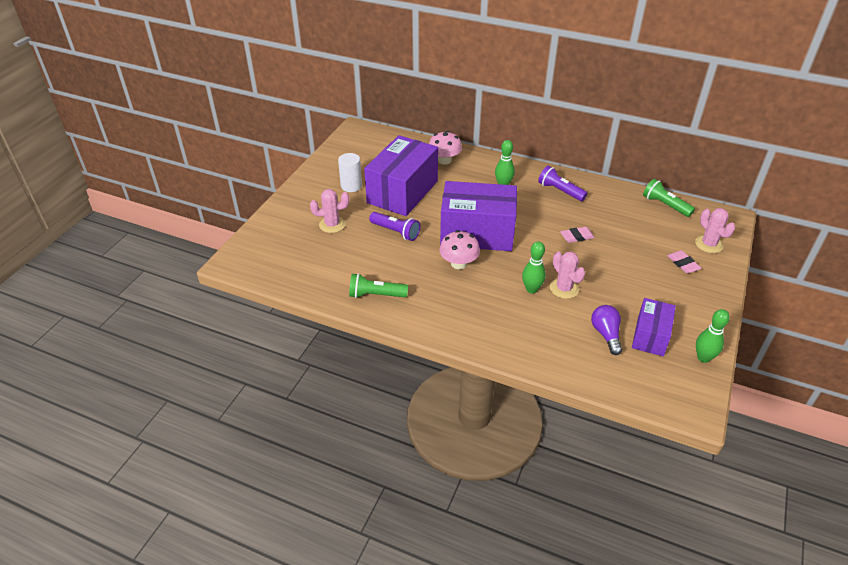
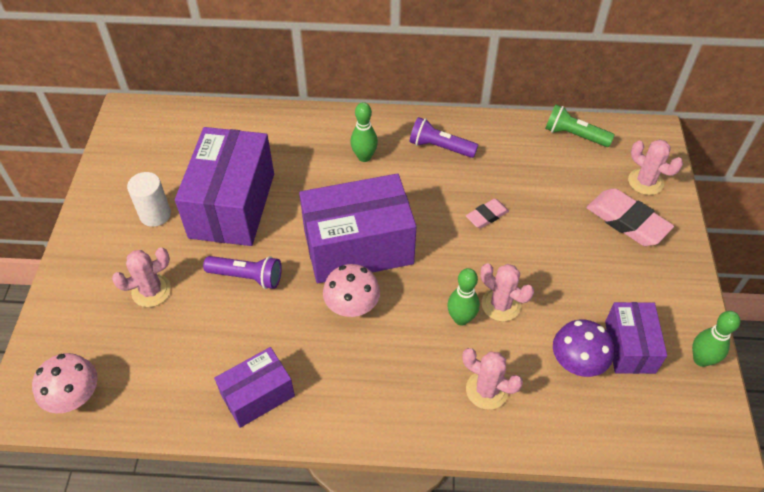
camera: 20 degrees left, 10 degrees up
(376, 295) = (257, 395): green flashlight -> purple box
(444, 160) = (271, 136): pink mushroom -> pink mushroom (74, 396)
(532, 333) = (487, 390): none -> pink cactus
(606, 334) = (577, 362): purple light bulb -> purple mushroom
(683, 264) = (627, 221): pink eraser -> pink eraser, size x1.80

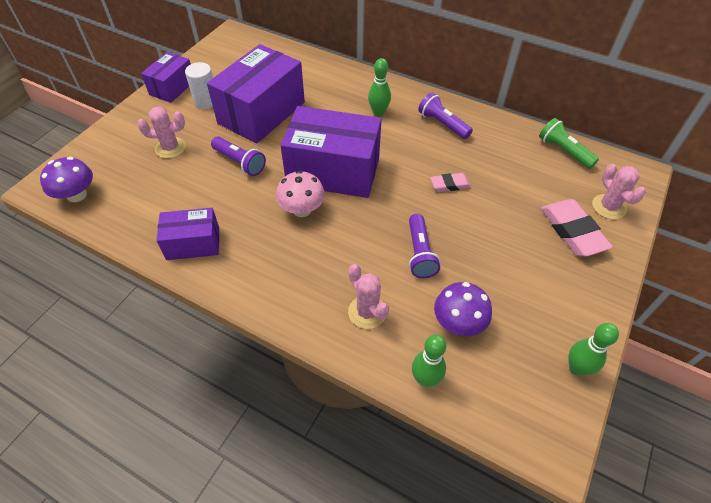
camera: 25 degrees right, 0 degrees up
(74, 396) = (77, 195): pink mushroom -> purple mushroom
(461, 318) = (380, 251): green bowling pin -> green bowling pin (425, 379)
(501, 304) = (420, 253): pink cactus -> purple flashlight
(629, 347) = (514, 330): purple box -> purple box (172, 87)

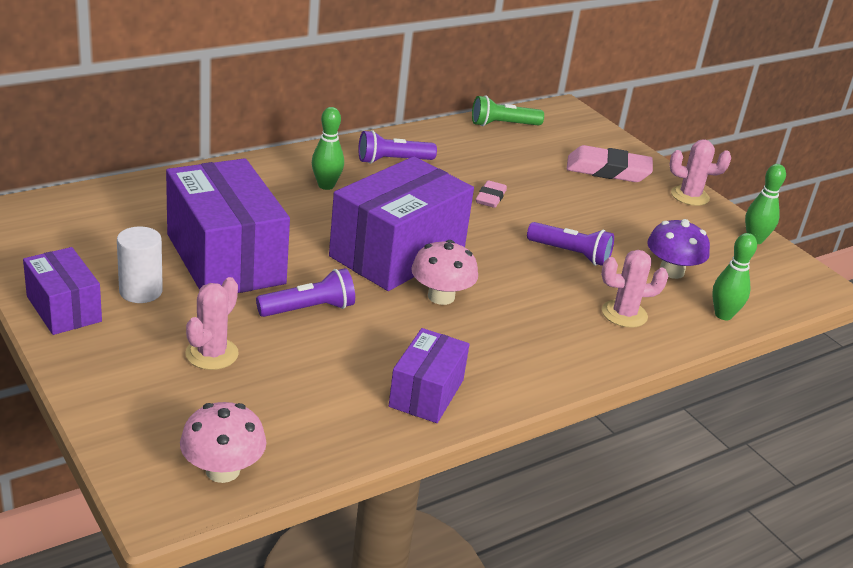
camera: 65 degrees left, 20 degrees down
(77, 195) = (222, 470): purple mushroom -> pink mushroom
(608, 207) = (593, 142): pink cactus -> pink cactus (690, 196)

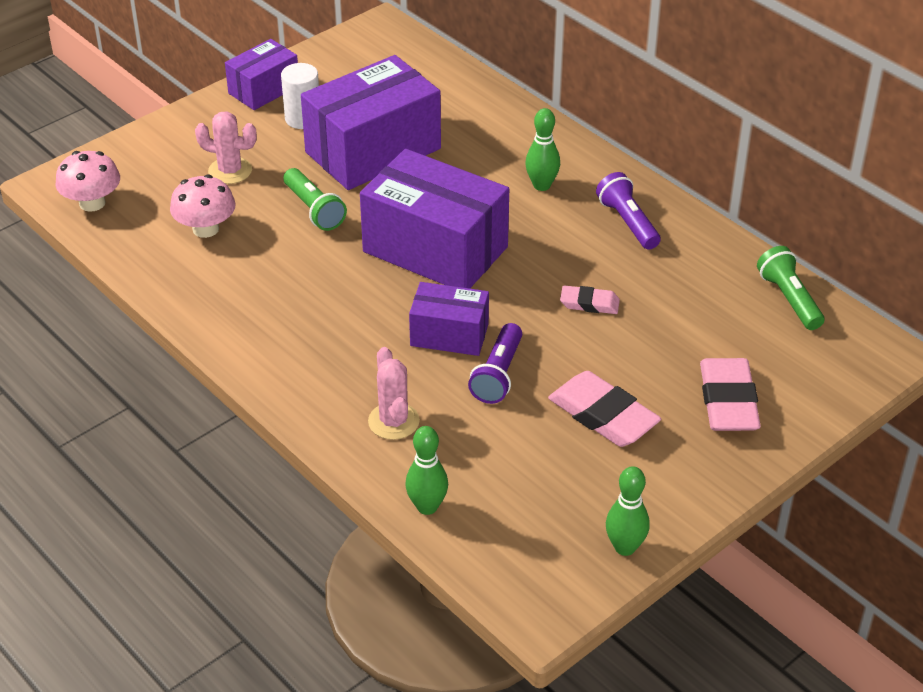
camera: 85 degrees right, 10 degrees up
(309, 309) = (314, 210): purple flashlight -> green flashlight
(426, 393) = (214, 293): purple box -> purple box (449, 334)
(441, 296) = (369, 286): pink mushroom -> pink mushroom (205, 229)
(620, 219) = (603, 415): none -> pink eraser
(671, 271) = (503, 462): purple mushroom -> none
(690, 196) = (708, 483): pink cactus -> none

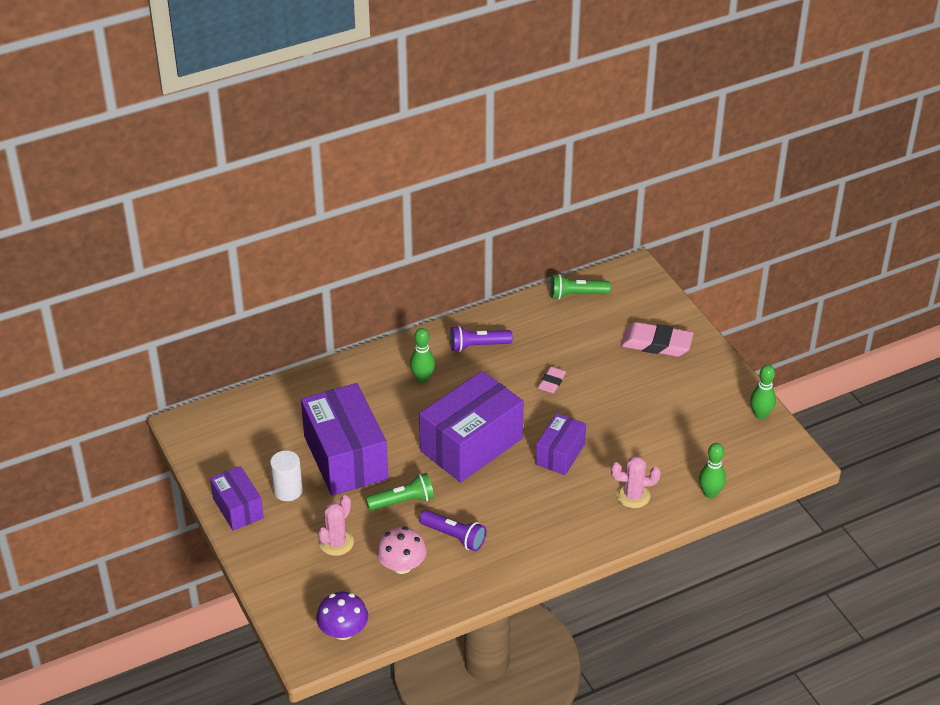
camera: 75 degrees left, 0 degrees up
(92, 203) = (343, 631): pink mushroom -> purple mushroom
(498, 375) = (605, 438): purple flashlight -> purple flashlight (454, 536)
(603, 415) = (654, 399): pink eraser -> none

